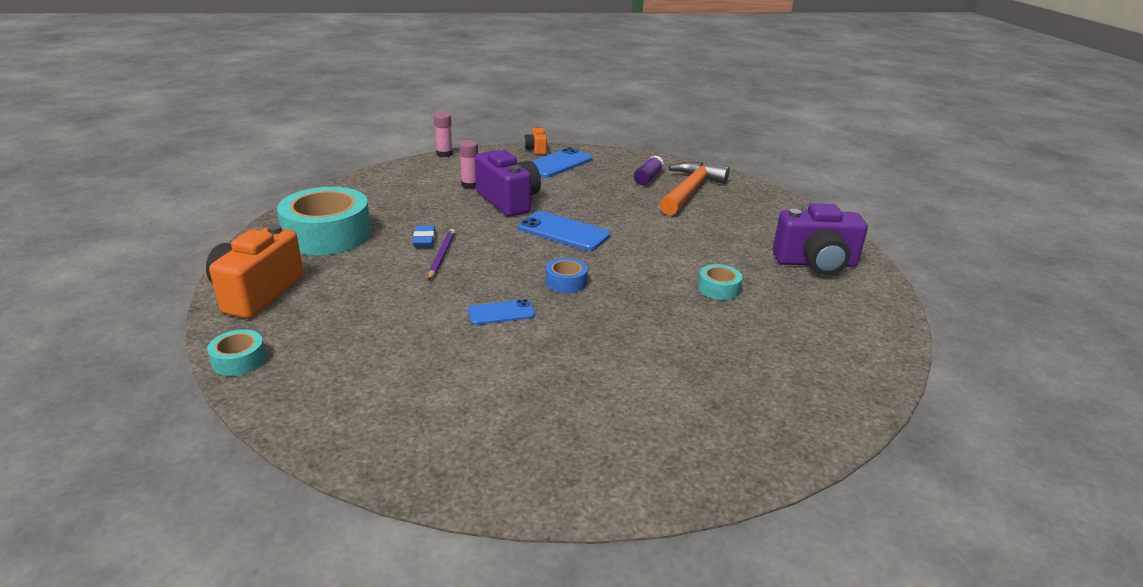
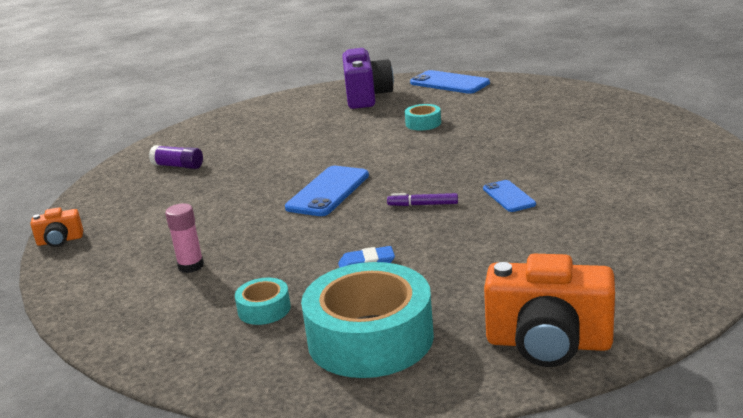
camera: 90 degrees left, 5 degrees down
(239, 360) = (682, 307): turquoise tape -> turquoise tape (264, 309)
(441, 256) = (406, 245): purple pencil -> none
(444, 154) = (55, 310): pink glue stick -> none
(508, 201) = (246, 232): purple camera -> none
(511, 269) = (423, 205): none -> purple marker
(558, 164) = (120, 219): blue phone -> blue phone (449, 83)
(566, 282) = (438, 177): blue tape -> none
(690, 191) = (217, 145): orange hammer -> none

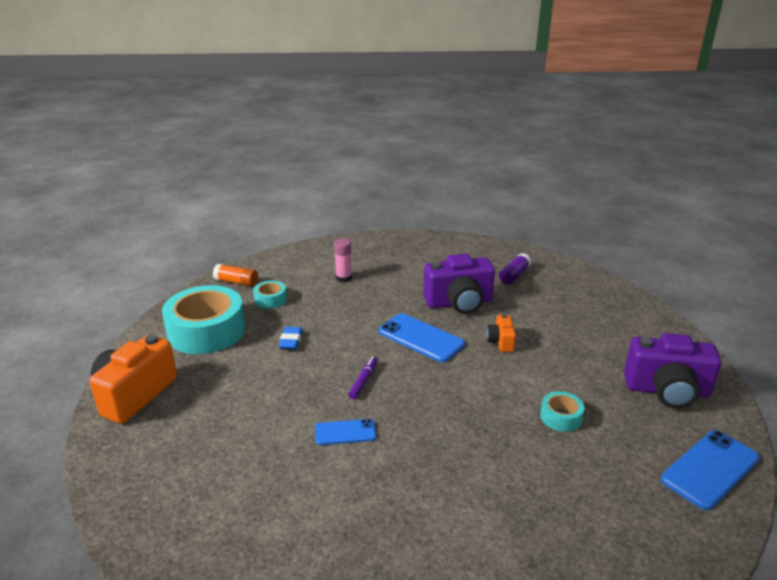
camera: 100 degrees right, 5 degrees up
(60, 241) = (412, 238): orange camera -> orange camera (500, 342)
(212, 359) = (236, 282): none -> orange glue stick
(246, 184) = (459, 303): none -> purple camera

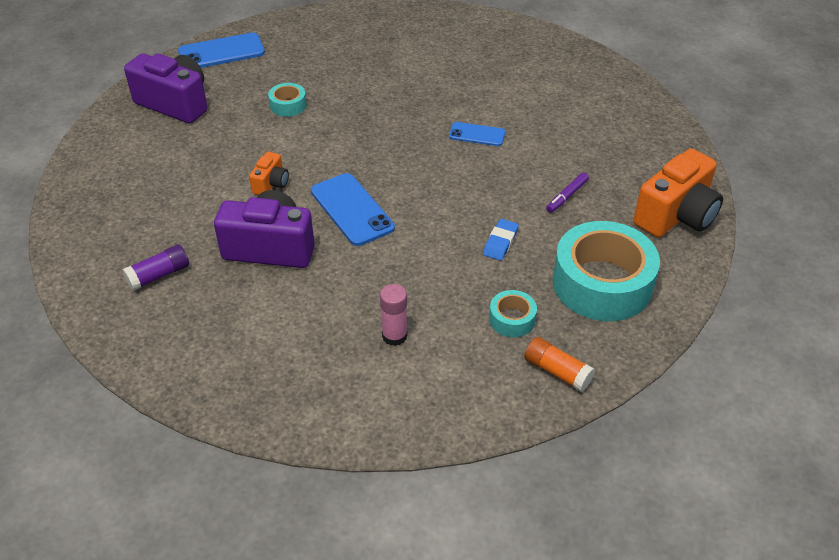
camera: 160 degrees left, 15 degrees up
(363, 381) = (439, 176): purple marker -> purple marker (567, 196)

